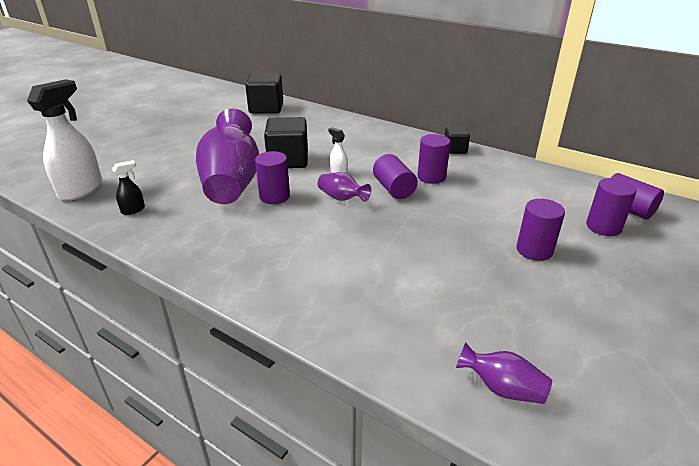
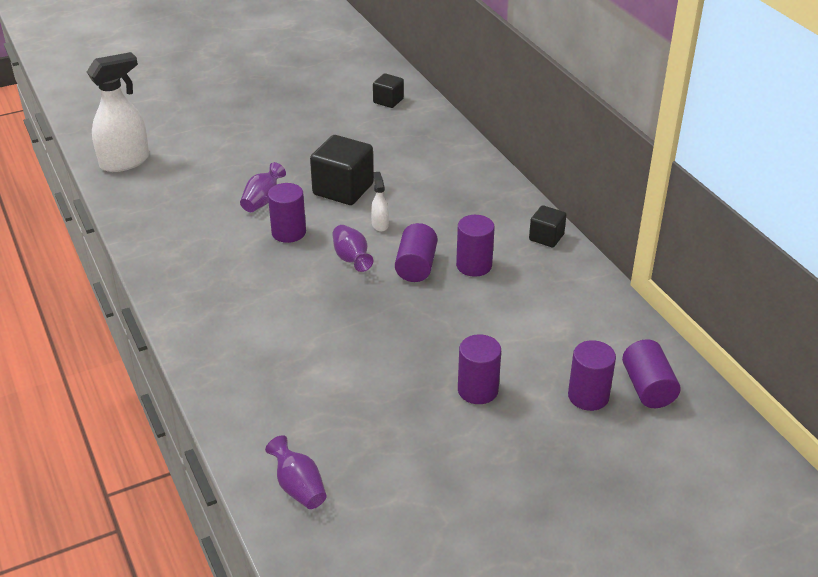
camera: 30 degrees right, 5 degrees up
(133, 210) = (153, 202): black spray bottle -> none
(232, 183) = (263, 201): purple vase -> purple vase, size x0.44
(266, 108) = (388, 101): black cube -> black cube, size x0.56

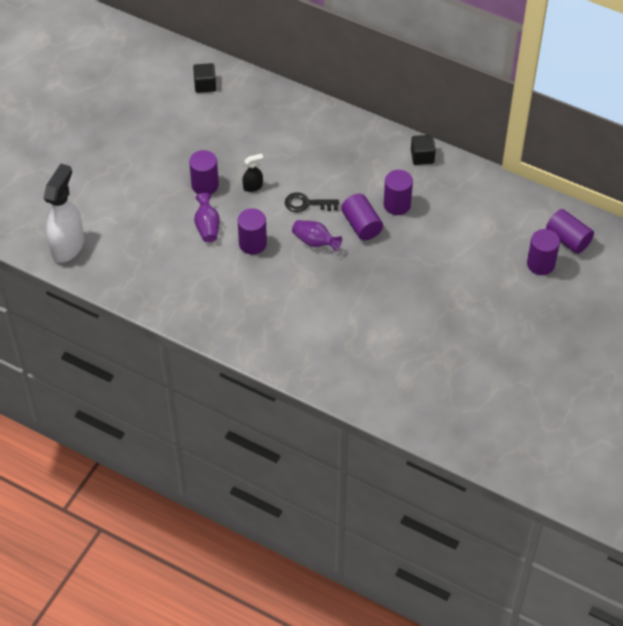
camera: 35 degrees left, 15 degrees up
(298, 487) = (436, 415): purple vase -> none
(343, 189) = (253, 187): black cube -> black spray bottle
(380, 224) = (307, 204): white spray bottle -> black key
(477, 390) = (477, 295): purple cylinder -> purple cylinder (205, 185)

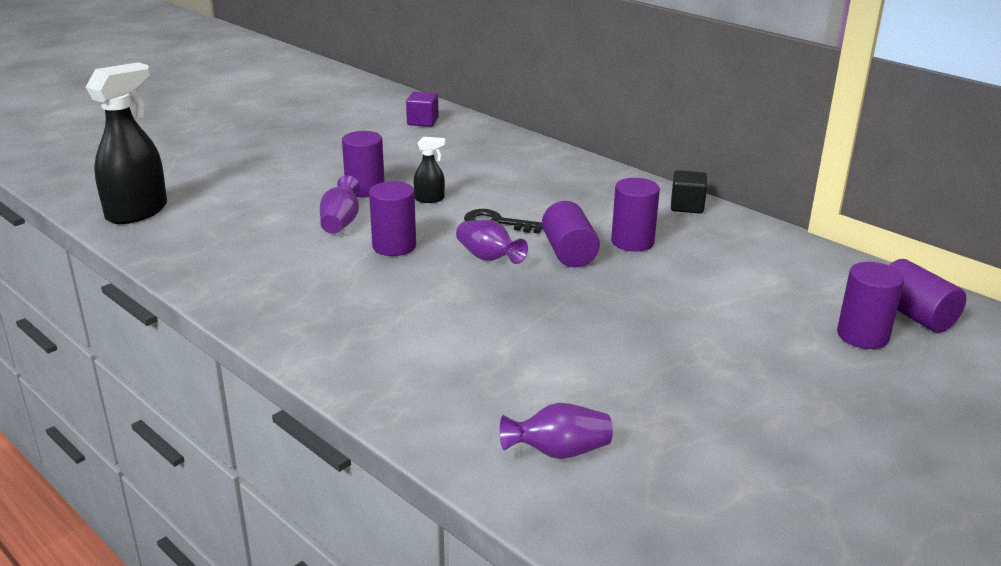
camera: 15 degrees right, 25 degrees down
(68, 246) = (137, 212): white spray bottle -> black spray bottle
(205, 85) = (422, 122): black cube -> purple cube
(403, 387) = (558, 452): none -> purple vase

